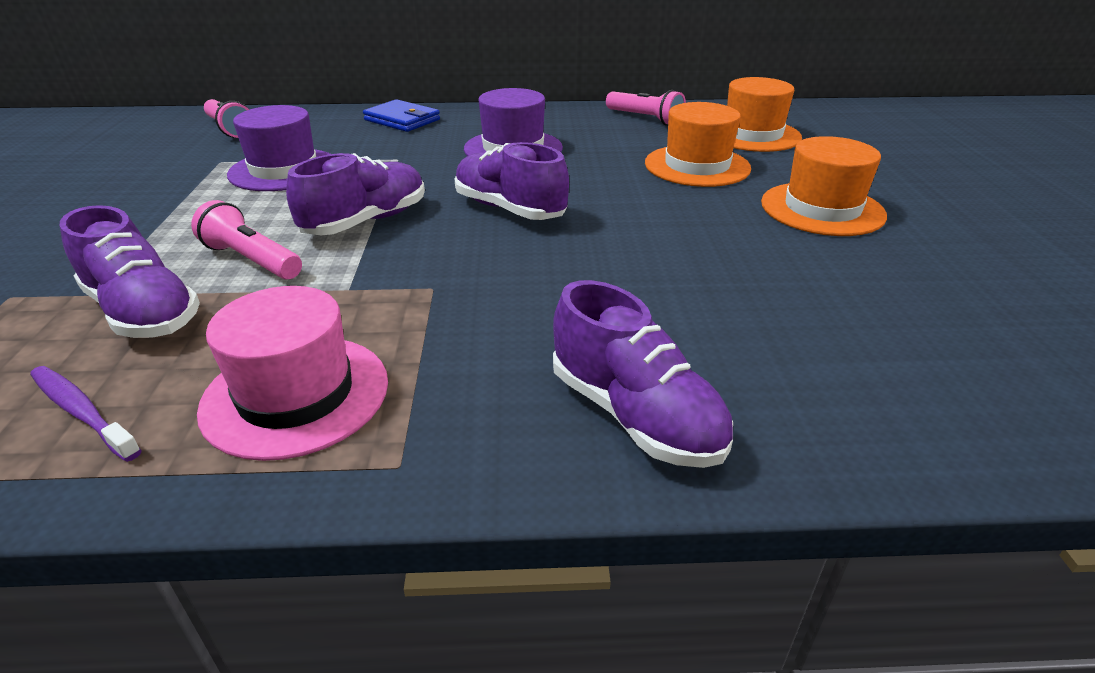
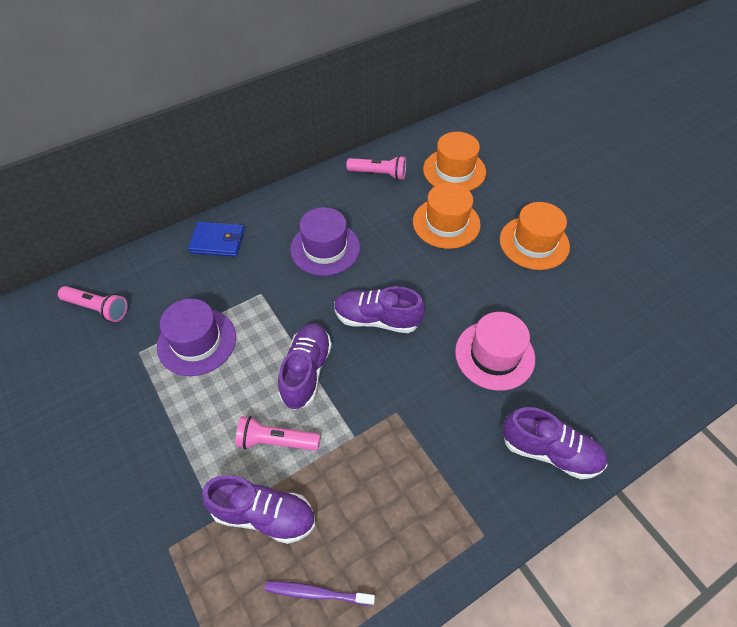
camera: 30 degrees left, 20 degrees up
(296, 394) = (403, 523): pink hat -> pink hat (494, 355)

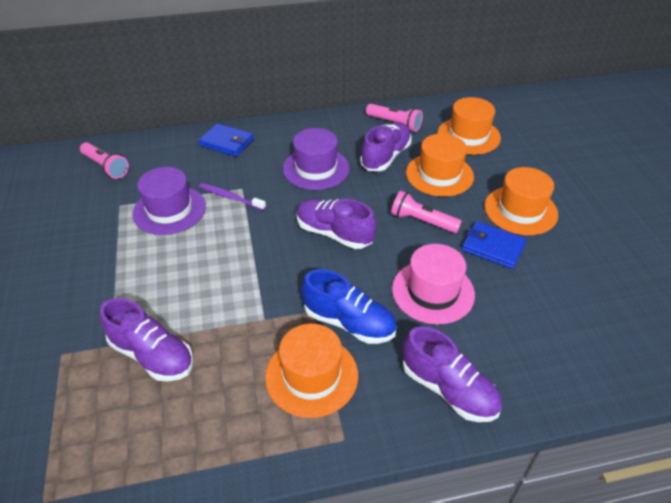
camera: 20 degrees right, 10 degrees down
(276, 441) = (194, 302): pink flashlight -> pink flashlight (422, 221)
(306, 371) = (249, 257): purple shoe -> purple shoe (385, 157)
(317, 593) = (163, 432): purple toothbrush -> purple toothbrush (230, 197)
(426, 481) = (311, 376): none -> orange hat
(435, 413) = (349, 322): none -> blue shoe
(526, 290) = (493, 247): none -> blue wallet

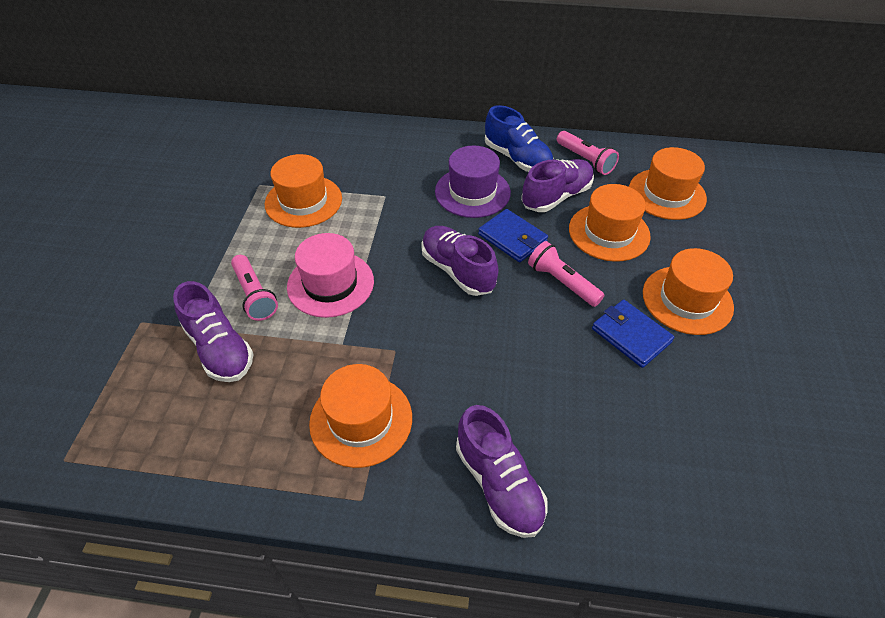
camera: 20 degrees right, 5 degrees up
(106, 167) = (264, 141): pink flashlight -> pink flashlight (255, 295)
(169, 210) = (303, 201): purple hat -> orange hat
(227, 142) = (393, 141): blue wallet -> blue wallet (512, 238)
(230, 197) = (369, 202): purple toothbrush -> none
(349, 322) = (426, 374): blue shoe -> blue shoe (517, 159)
(433, 291) = (535, 367): pink hat -> pink hat (330, 284)

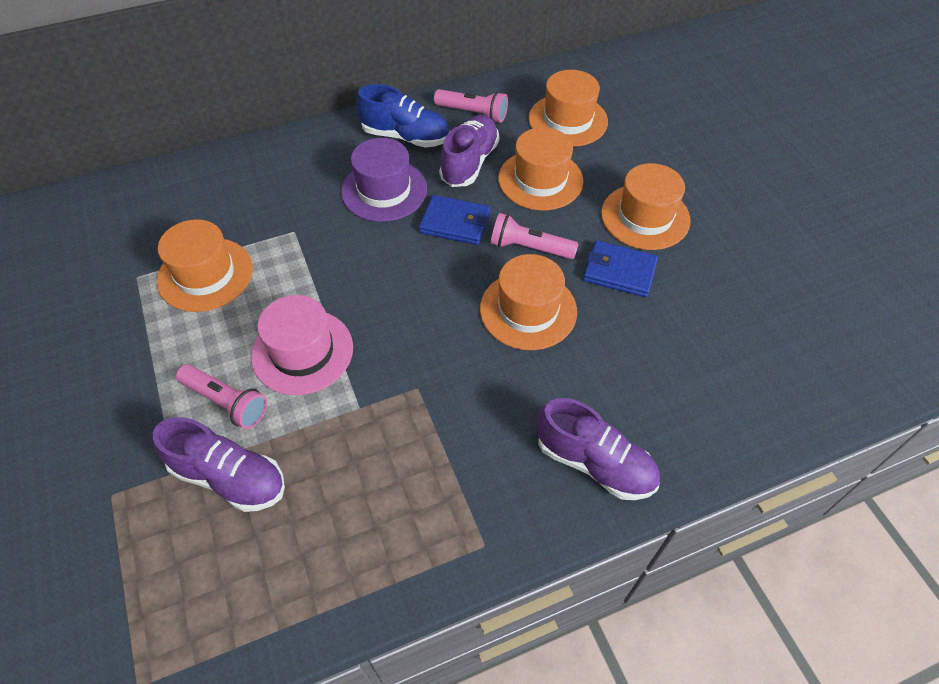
camera: 30 degrees left, 5 degrees up
(361, 420) = (431, 472): orange hat -> orange hat (528, 310)
(457, 270) = (424, 279): purple shoe -> none

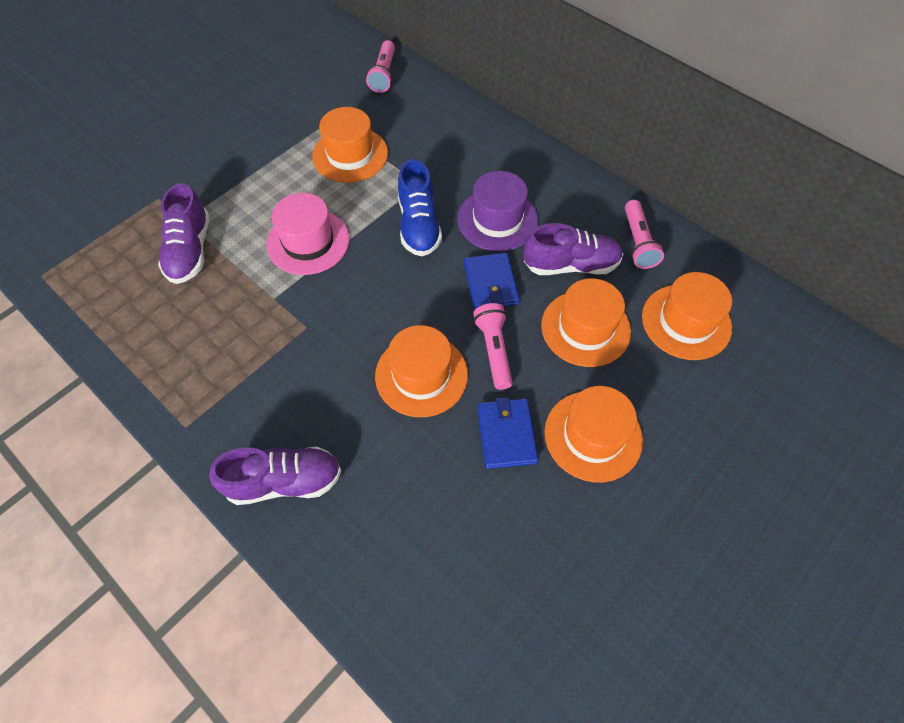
camera: 65 degrees right, 5 degrees up
(226, 402) = (247, 220): pink flashlight -> pink flashlight (384, 75)
(405, 136) = (571, 207): blue shoe -> blue shoe (419, 225)
(594, 463) = (284, 481): purple shoe -> purple shoe turned 105 degrees counterclockwise

